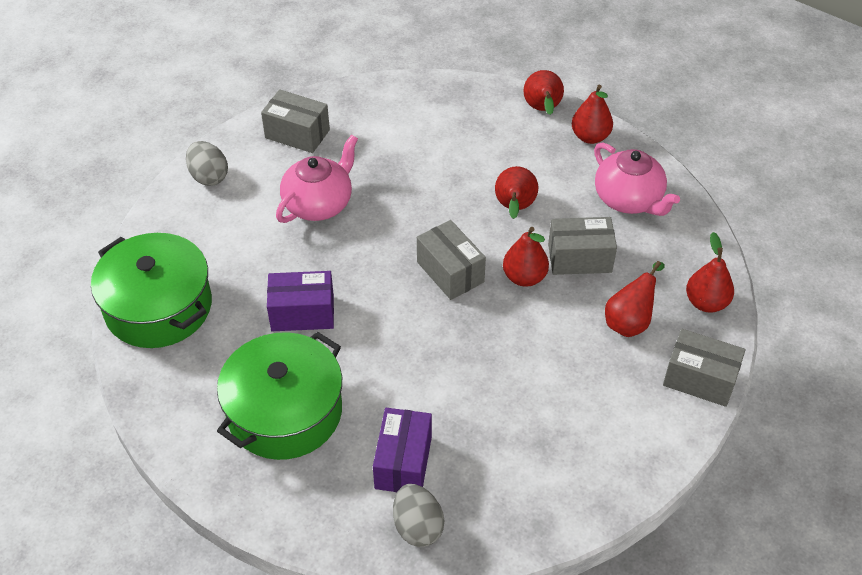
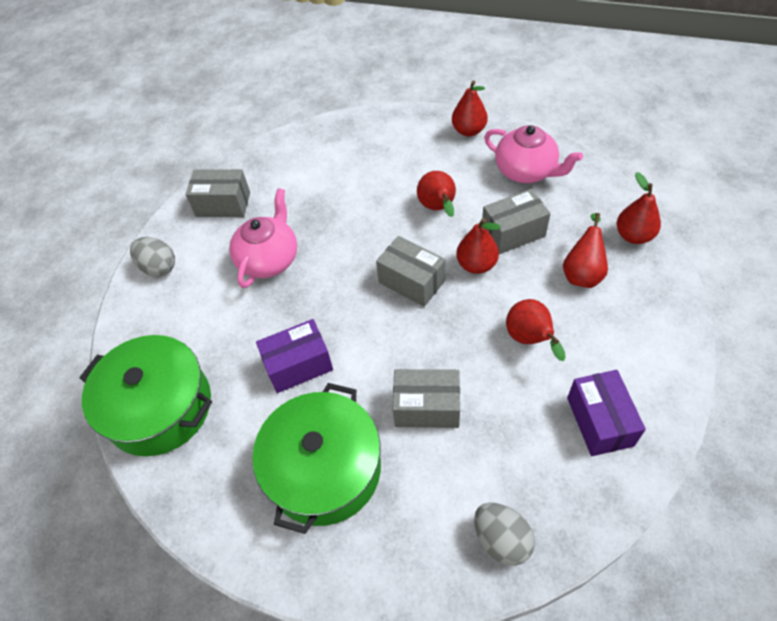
camera: 15 degrees left, 5 degrees up
(403, 462) = (457, 478): purple box -> purple box (599, 421)
(542, 110) = (420, 121): red pear -> red pear (530, 339)
(699, 379) = (666, 303): grey box -> grey box (427, 407)

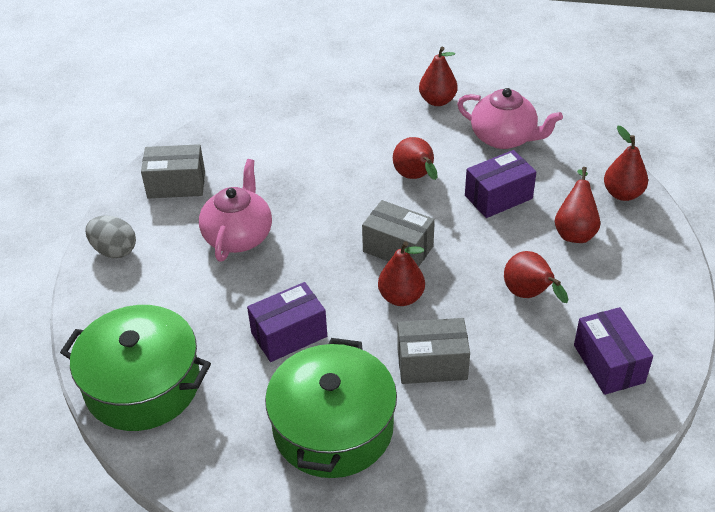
camera: 10 degrees left, 10 degrees down
(476, 265) = (464, 229): red pear -> red pear (401, 297)
(501, 539) = (525, 474): grey egg -> none
(513, 233) = (498, 197): grey box -> purple box

